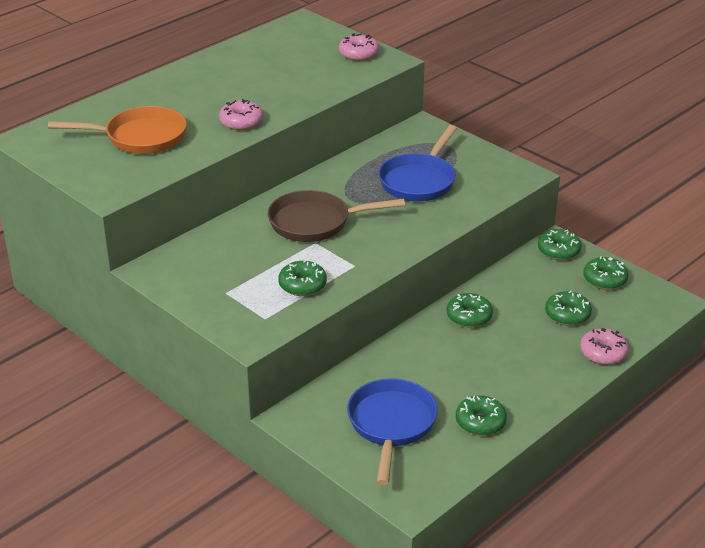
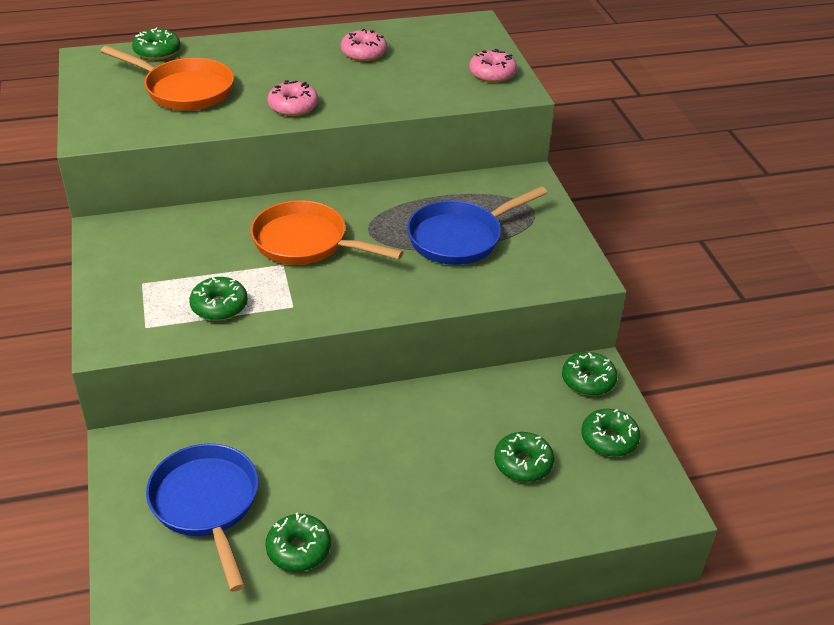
camera: 30 degrees right, 5 degrees up
(315, 222) = (306, 243): brown pan -> orange pan
(391, 425) = (207, 504): blue pan -> blue pan turned 60 degrees counterclockwise
(469, 316) = (412, 415): green donut -> green donut (157, 52)
(603, 353) = (518, 532): pink donut -> pink donut (364, 53)

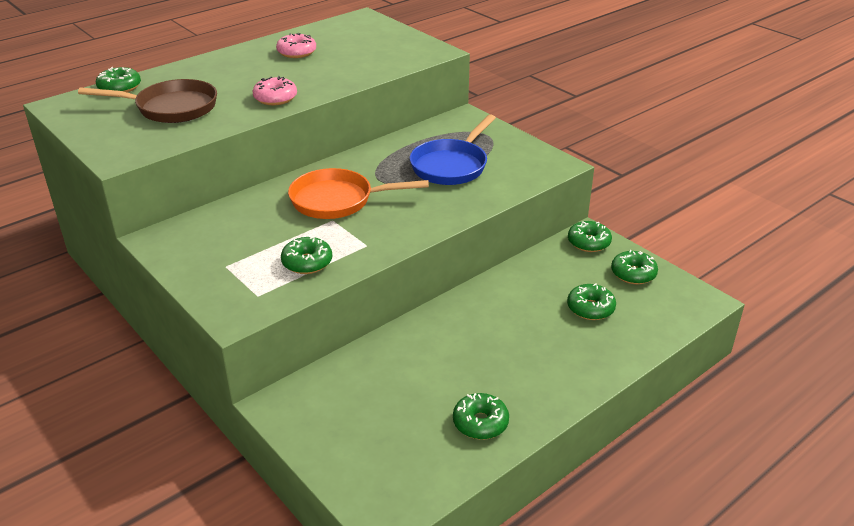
camera: 25 degrees left, 5 degrees down
(184, 90) = (171, 108): orange pan -> brown pan
(207, 504) = (382, 420): blue pan -> none
(492, 73) = (407, 45): pink donut -> none

